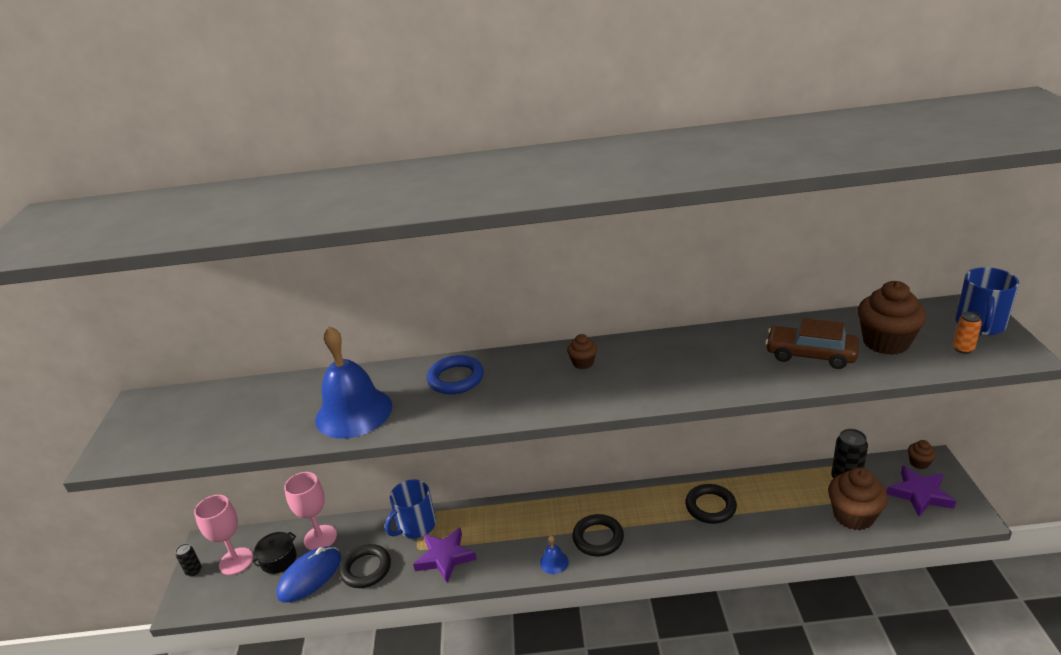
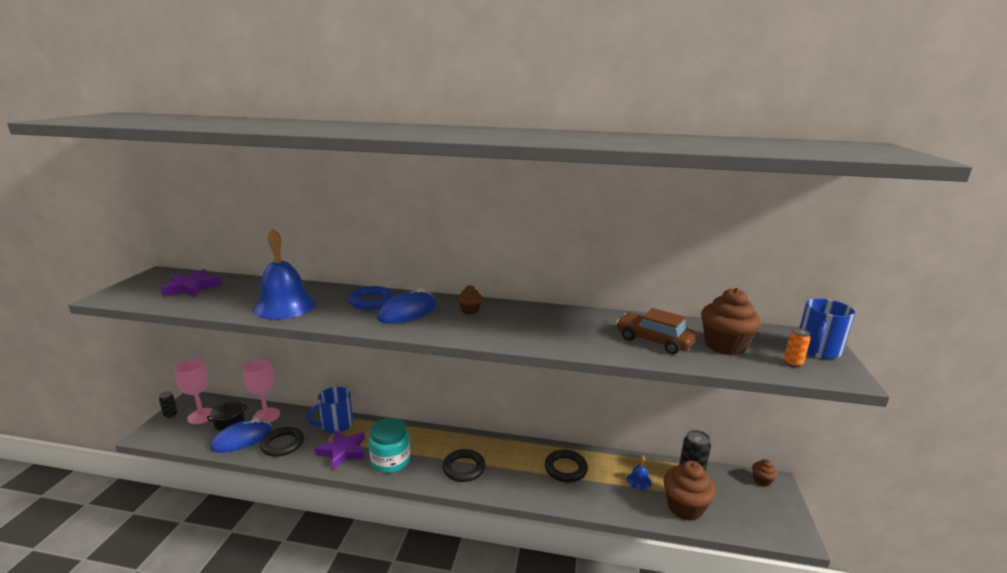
camera: 10 degrees right, 10 degrees down
(509, 553) = (390, 460): none -> turquoise jar
(511, 383) = (407, 312): none -> blue mouse
(554, 562) = (420, 476): blue bell -> blue bell (639, 481)
(920, 494) = (753, 505): purple star -> purple star (192, 287)

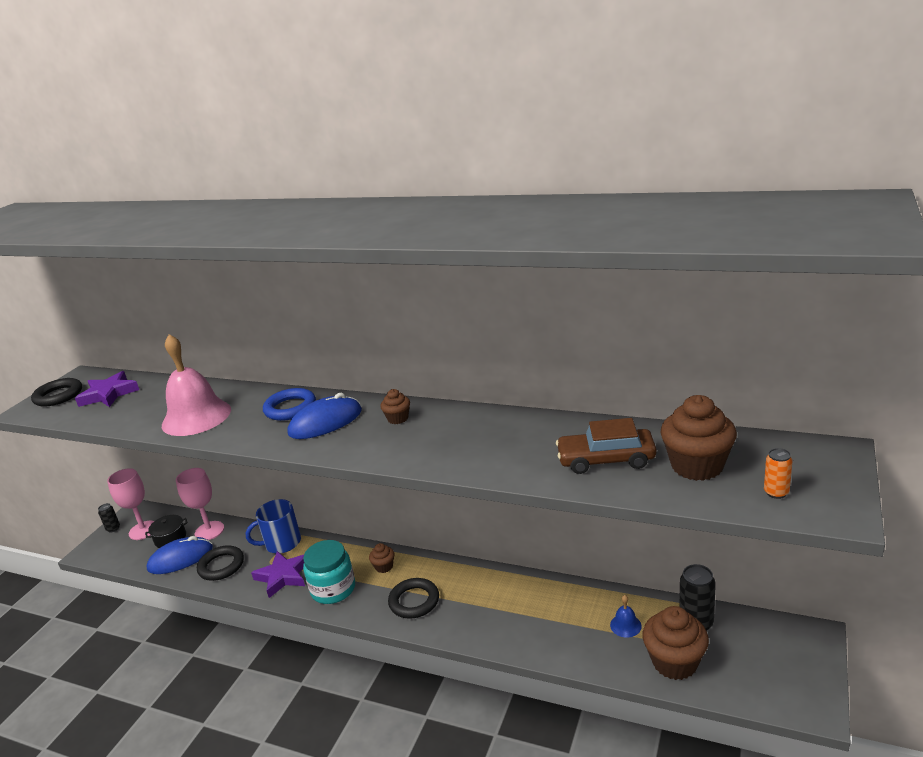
camera: 15 degrees right, 5 degrees up
(285, 306) = (196, 417): blue bell -> pink bell
(565, 468) = (536, 606): black ring -> black ring (58, 396)
(654, 340) = (606, 459): brown car -> brown car turned 45 degrees counterclockwise
(762, 480) = (795, 632): brown cupcake -> brown cupcake (384, 567)
(817, 350) = (825, 472): blue mug -> none

